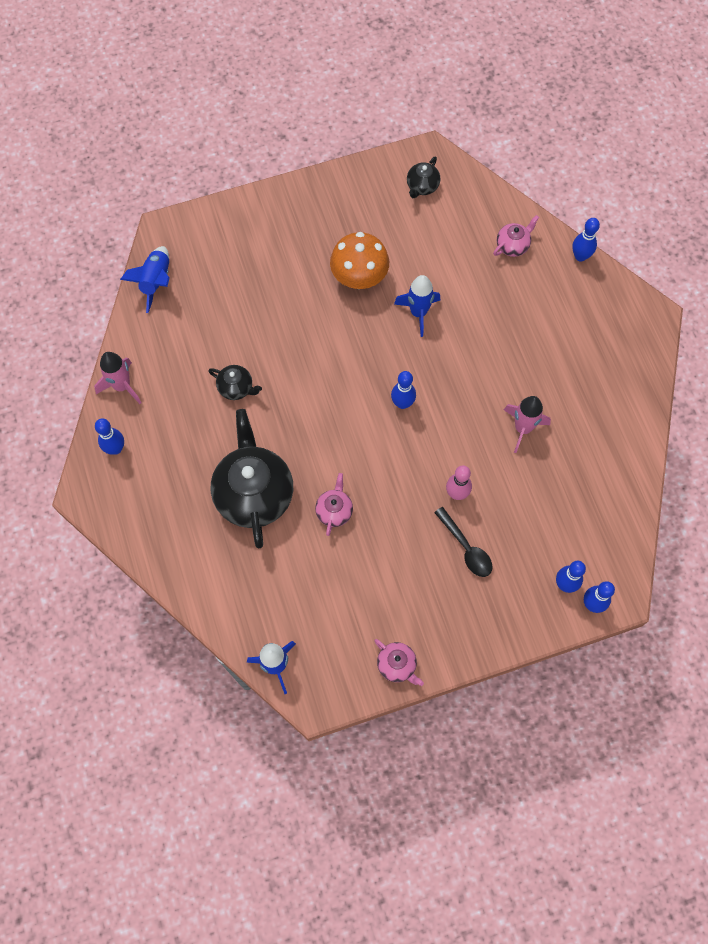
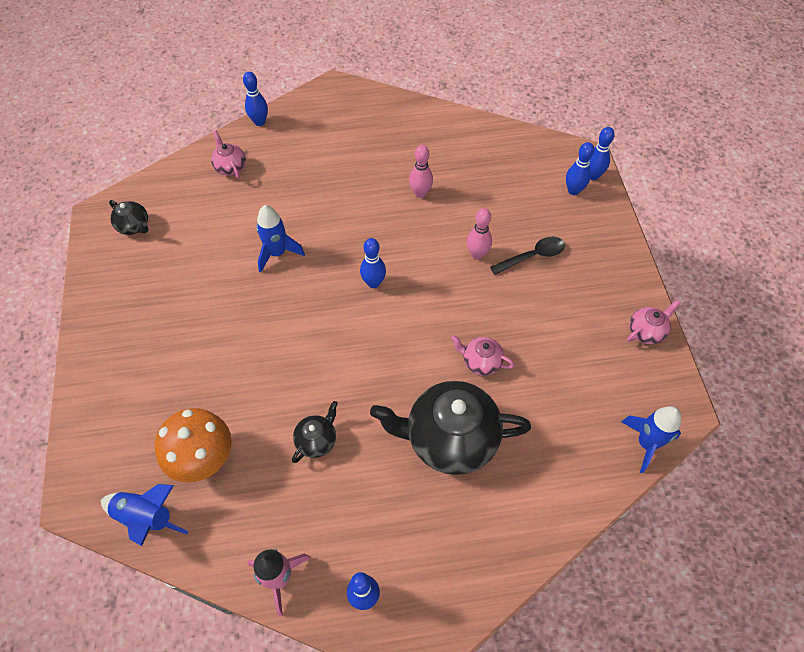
camera: 80 degrees left, 10 degrees down
(359, 278) = (219, 298): orange mushroom -> orange mushroom (203, 458)
(522, 428) = (420, 193): pink rocket -> pink bowling pin

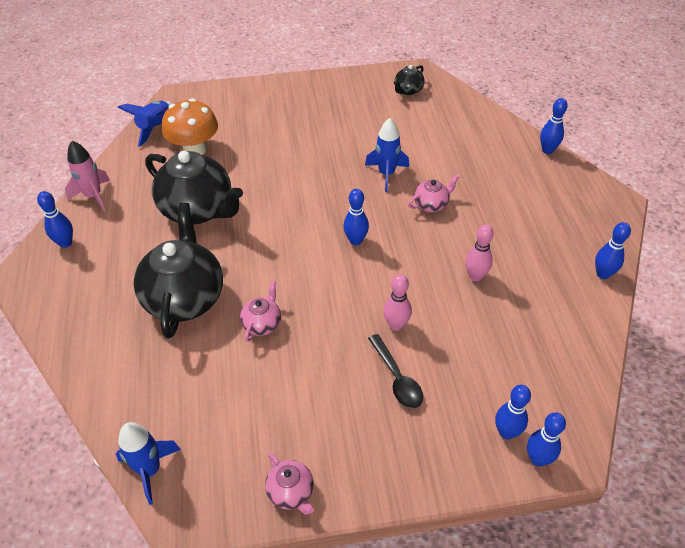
camera: 90 degrees right, 10 degrees down
(230, 167) = (484, 136): pink teapot -> pink teapot (431, 205)
(317, 440) = (198, 210): black teapot -> black teapot, size x2.17
(418, 111) = (603, 274): none -> blue bowling pin

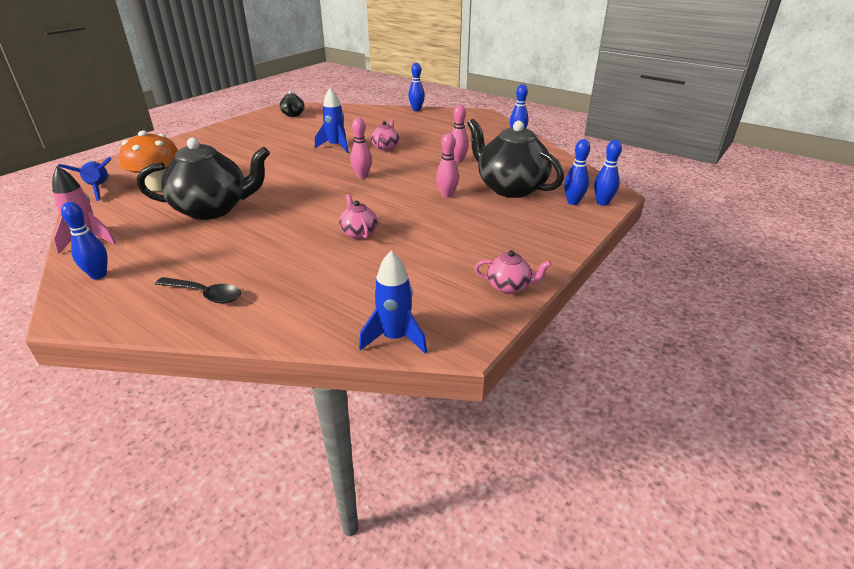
camera: 45 degrees left, 15 degrees down
(185, 297) = (274, 250): black teapot -> black teapot (510, 188)
(355, 241) = (362, 176): blue bowling pin -> pink bowling pin
(397, 378) = (484, 212): black spoon -> black spoon (205, 294)

